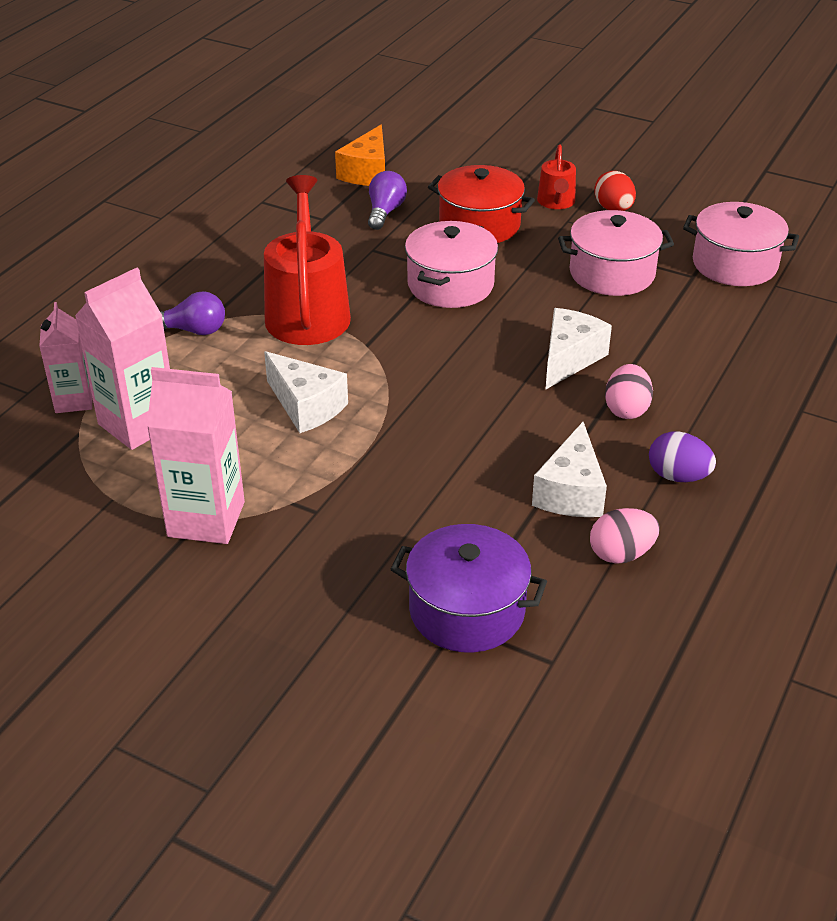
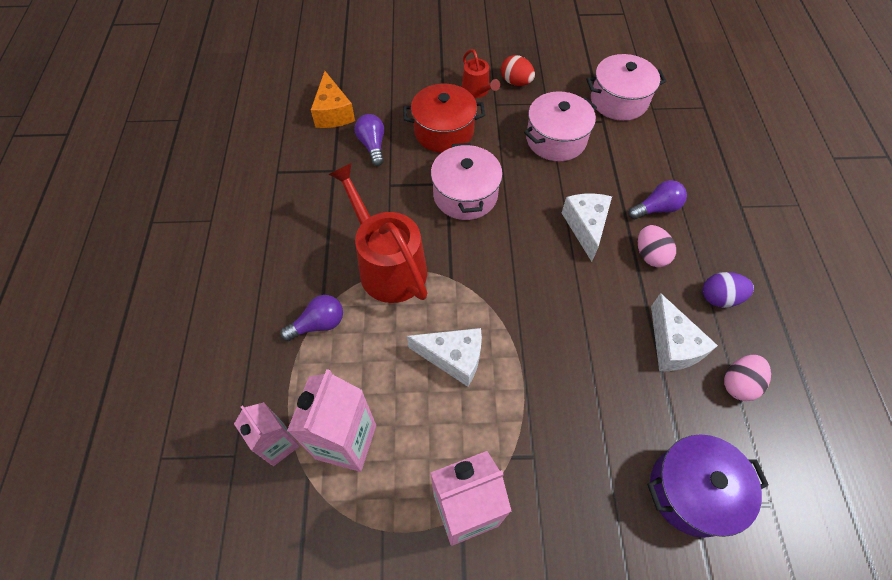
camera: 30 degrees left, 20 degrees up
(679, 373) = (656, 208): none -> purple light bulb

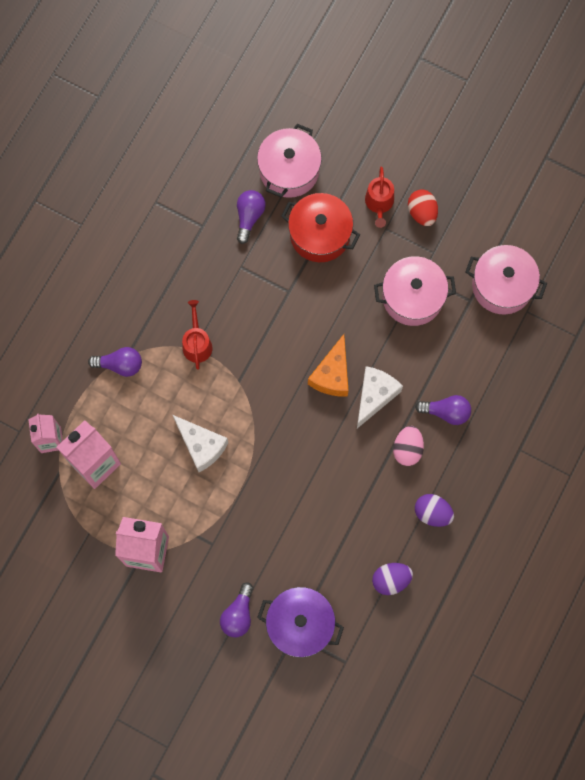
camera: 30 degrees right, 15 degrees up
(333, 113) = (234, 160): orange cheese -> orange cheese (332, 375)
(388, 265) = (197, 343): red watering can -> red watering can, size x0.51
(465, 195) = (297, 311): pink pot -> pink pot (289, 170)
(618, 523) = (238, 614): none -> purple light bulb
(672, 345) = (366, 527): white cheese -> none
(738, 384) = (391, 580): pink egg -> purple egg

